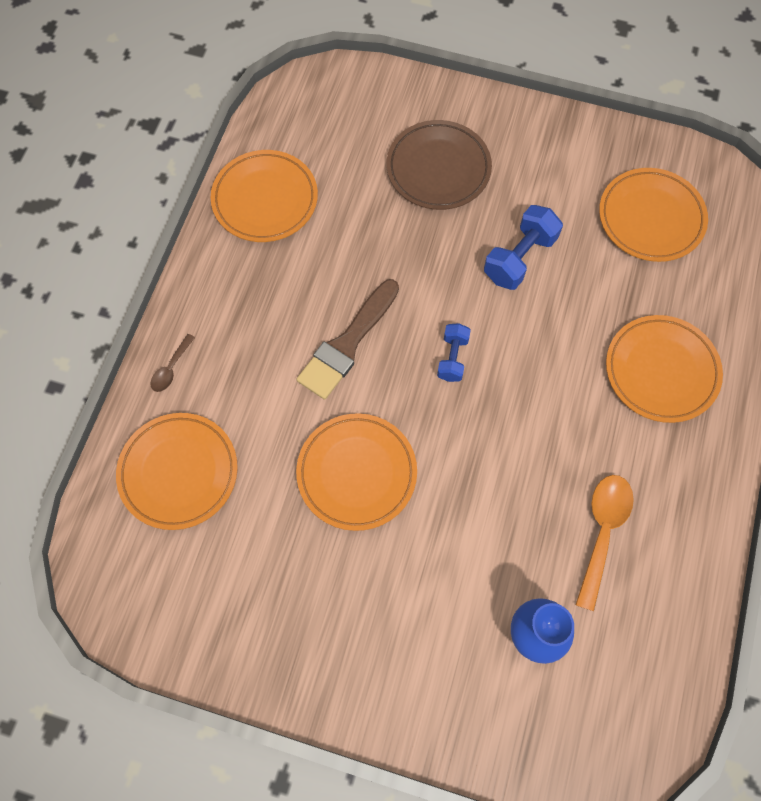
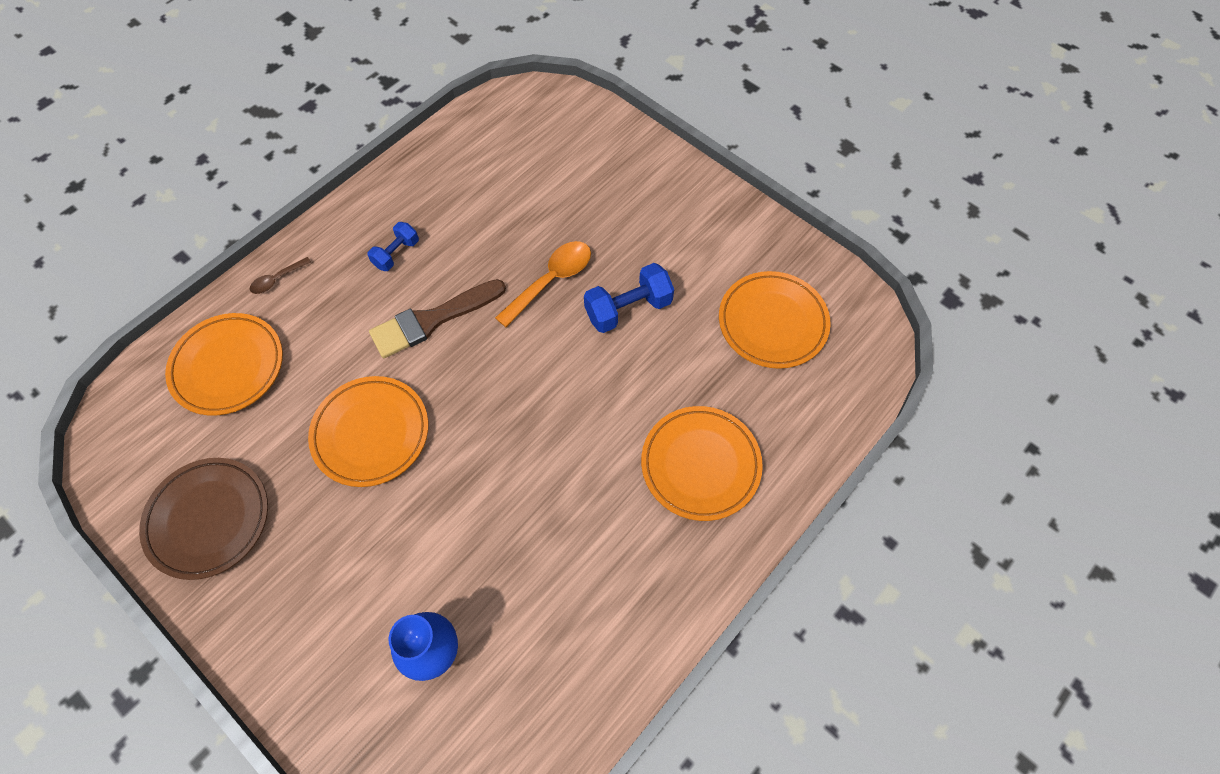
camera: 25 degrees right, 5 degrees down
(265, 200) = (439, 174): orange plate -> none
(438, 169) = (602, 205): brown plate -> brown plate (208, 519)
(452, 358) = (515, 370): blue dumbbell -> blue dumbbell (396, 254)
(602, 532) = (555, 588): orange spoon -> orange spoon (551, 281)

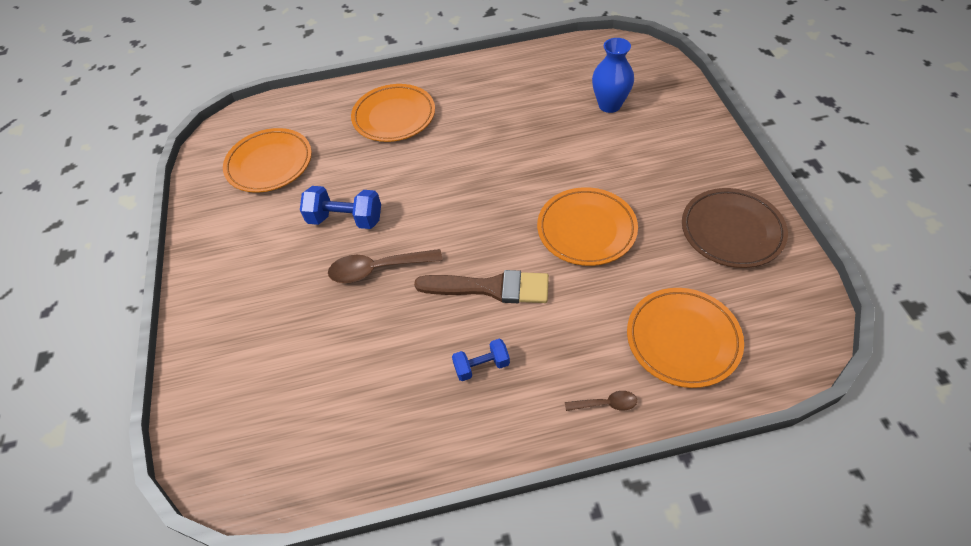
camera: 140 degrees left, 10 degrees down
(551, 281) = (378, 269): orange spoon -> brown spoon

